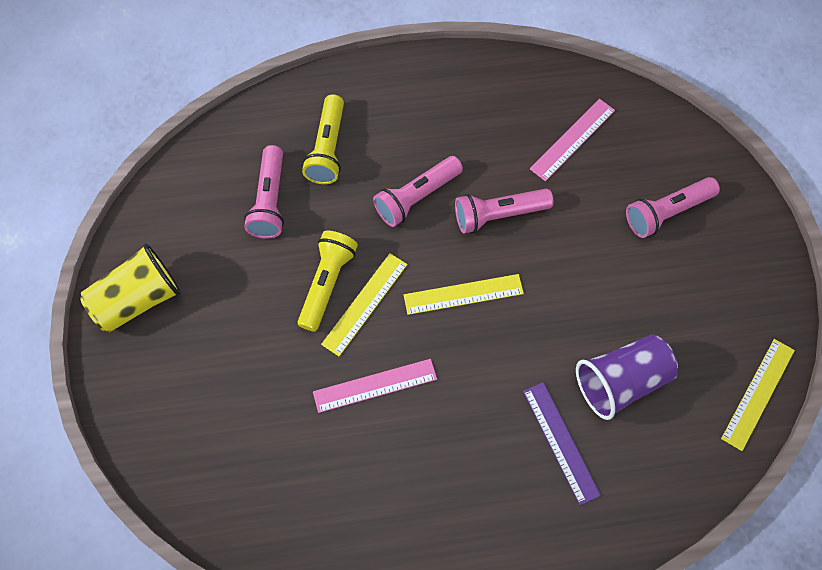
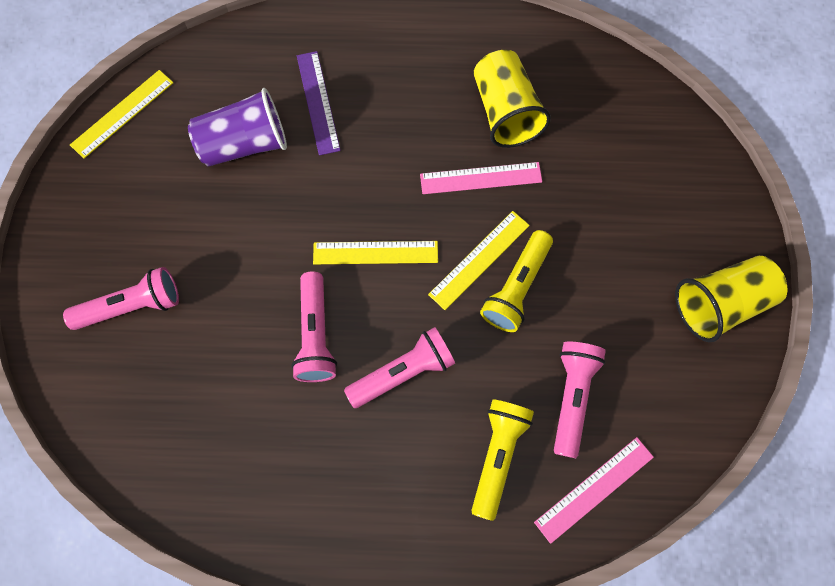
camera: 170 degrees left, 5 degrees up
(359, 465) = (505, 112): none -> yellow cup
(499, 215) = (316, 334): pink flashlight -> pink flashlight turned 90 degrees clockwise
(572, 139) = (204, 416): pink ruler -> pink ruler (594, 489)

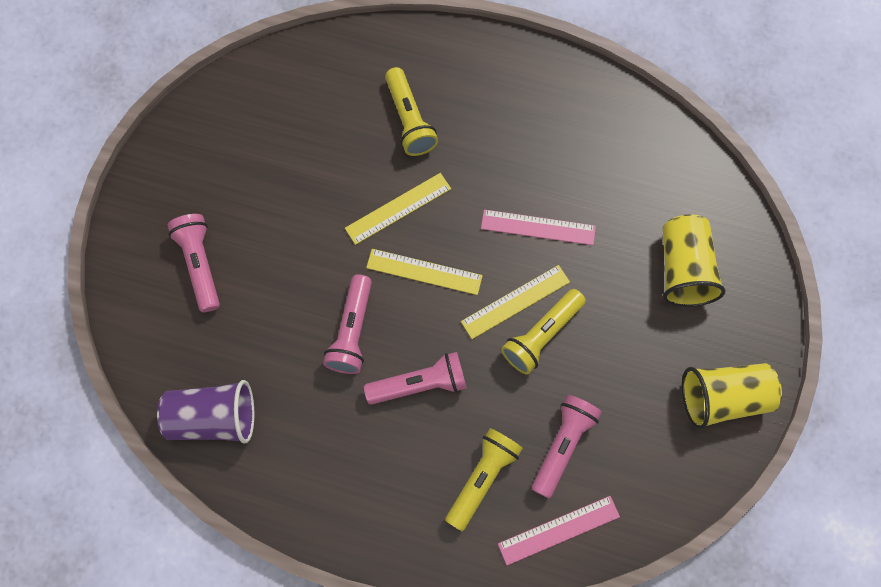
camera: 15 degrees right, 0 degrees up
(122, 113) = (232, 88): yellow ruler -> yellow ruler (398, 208)
(132, 306) = (200, 265): pink flashlight -> pink flashlight turned 105 degrees counterclockwise
(244, 144) = (333, 143): purple cup -> purple cup (213, 418)
(318, 102) = (409, 120): purple ruler -> yellow flashlight
(505, 112) = (578, 171): yellow cup -> yellow cup (683, 269)

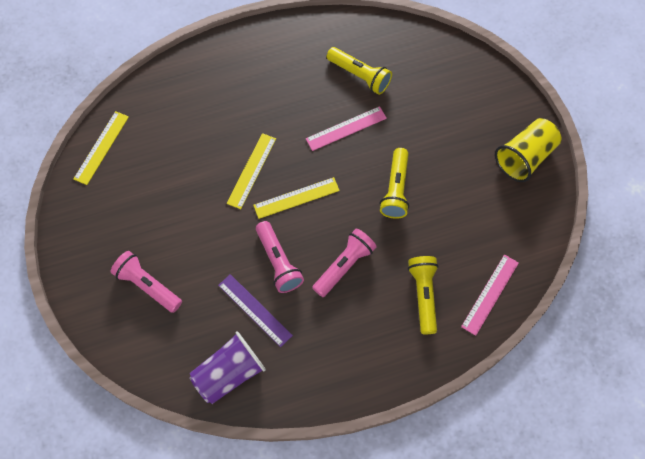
camera: 35 degrees left, 5 degrees down
(289, 367) = (254, 310): none -> purple ruler
(409, 120) = (218, 114): yellow flashlight -> yellow flashlight (359, 75)
(515, 301) = (365, 180): yellow ruler -> yellow ruler (101, 147)
(562, 445) = (456, 244): pink flashlight -> none
(683, 269) = (448, 99): yellow cup -> none

